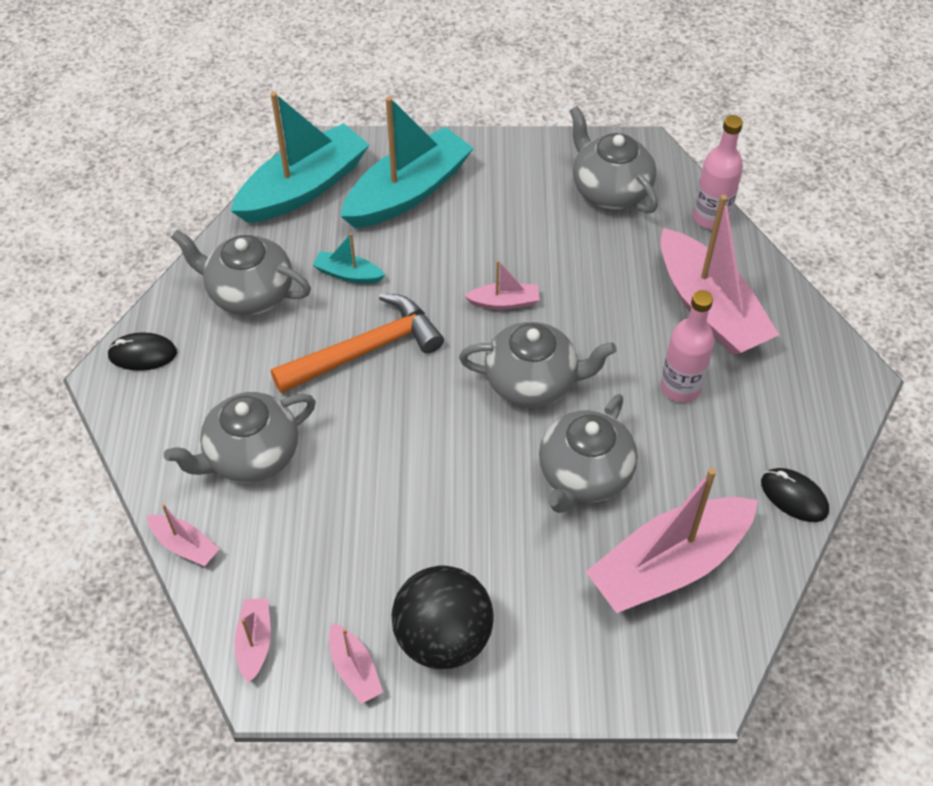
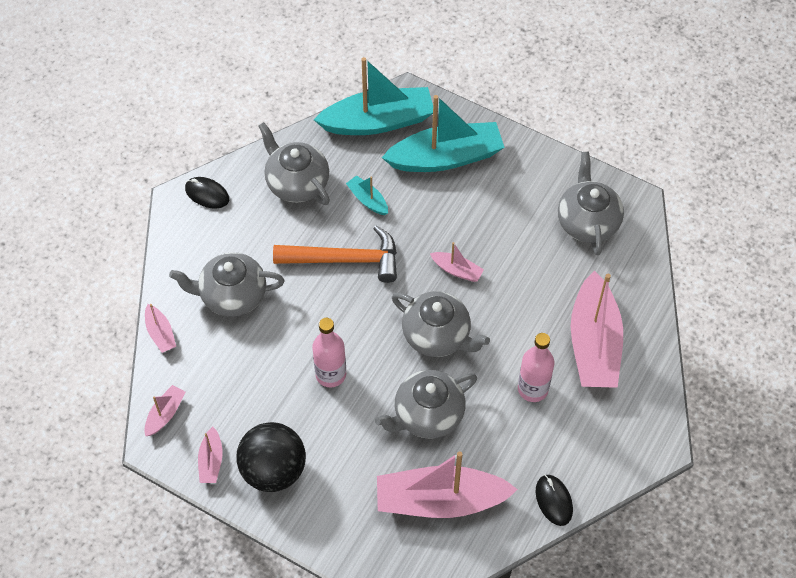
camera: 30 degrees right, 5 degrees up
(710, 217) = (645, 277): pink bottle -> pink bottle (330, 374)

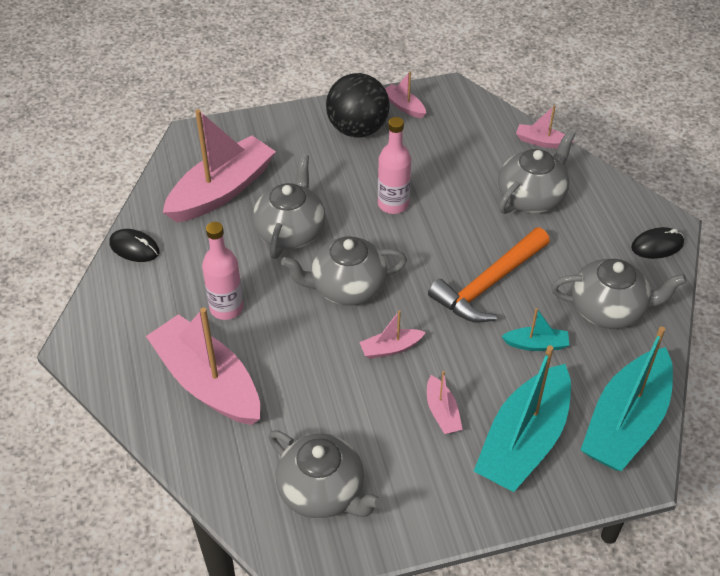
camera: 135 degrees right, 10 degrees down
(165, 414) = (468, 107): pink boat -> pink boat (442, 412)

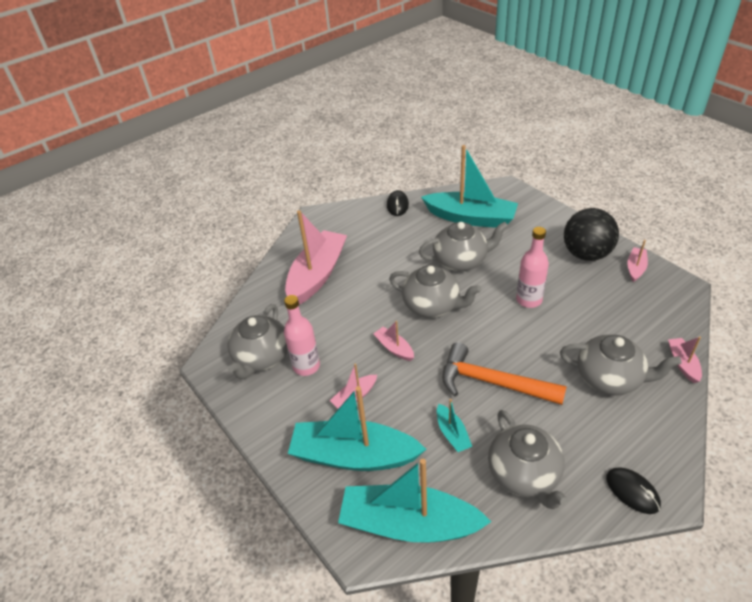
camera: 70 degrees right, 5 degrees down
(222, 191) = (471, 218): pink boat -> turquoise boat
(226, 308) = (377, 259): pink bottle -> pink bottle (306, 366)
(346, 287) = (432, 306): grey teapot -> grey teapot turned 150 degrees clockwise

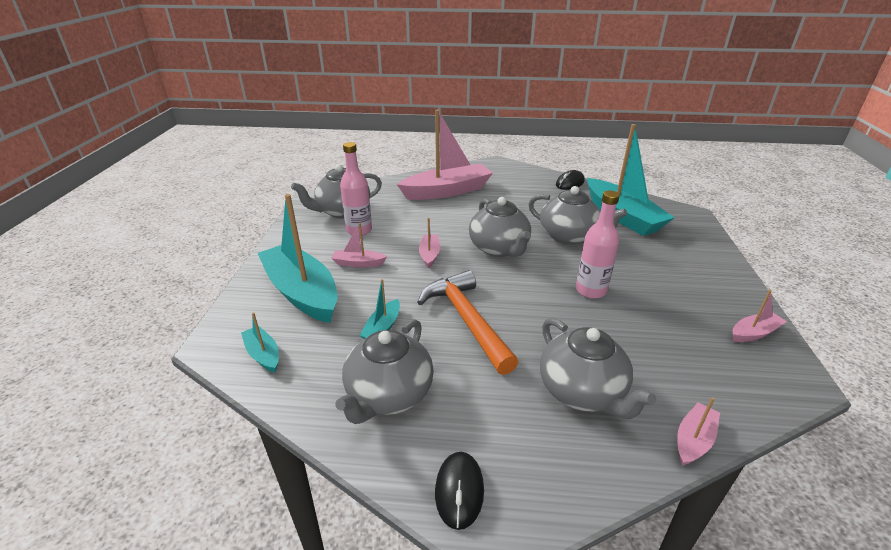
camera: 40 degrees right, 10 degrees down
(409, 524) = (263, 354): turquoise boat -> turquoise boat, size x0.45
(586, 254) = (707, 293): black ball -> none

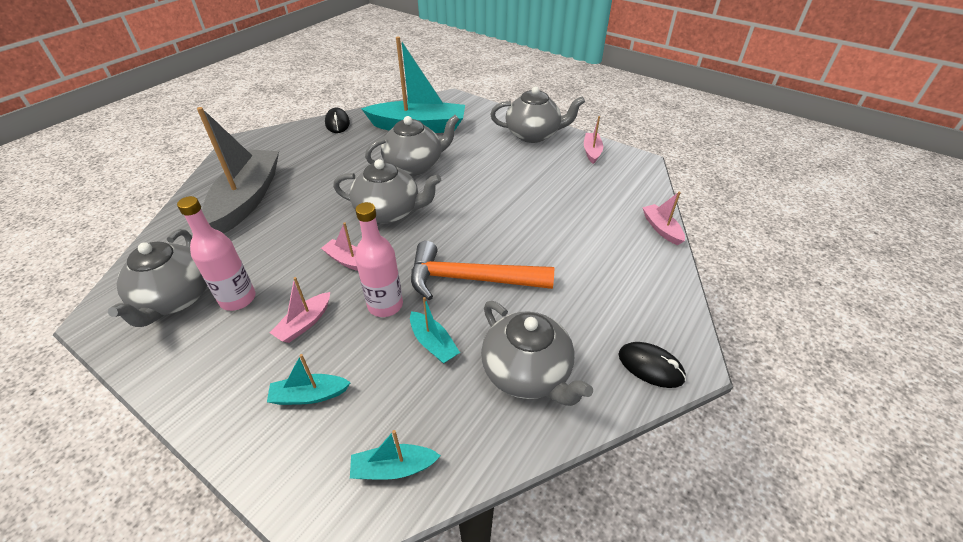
camera: 60 degrees left, 10 degrees up
(302, 292) = (309, 395): turquoise boat -> turquoise boat, size x0.45
(447, 191) = (248, 199): pink boat -> grey boat
(582, 392) = (594, 254): grey teapot -> grey teapot (533, 135)
(591, 290) = (493, 192): pink bottle -> pink bottle (385, 305)

